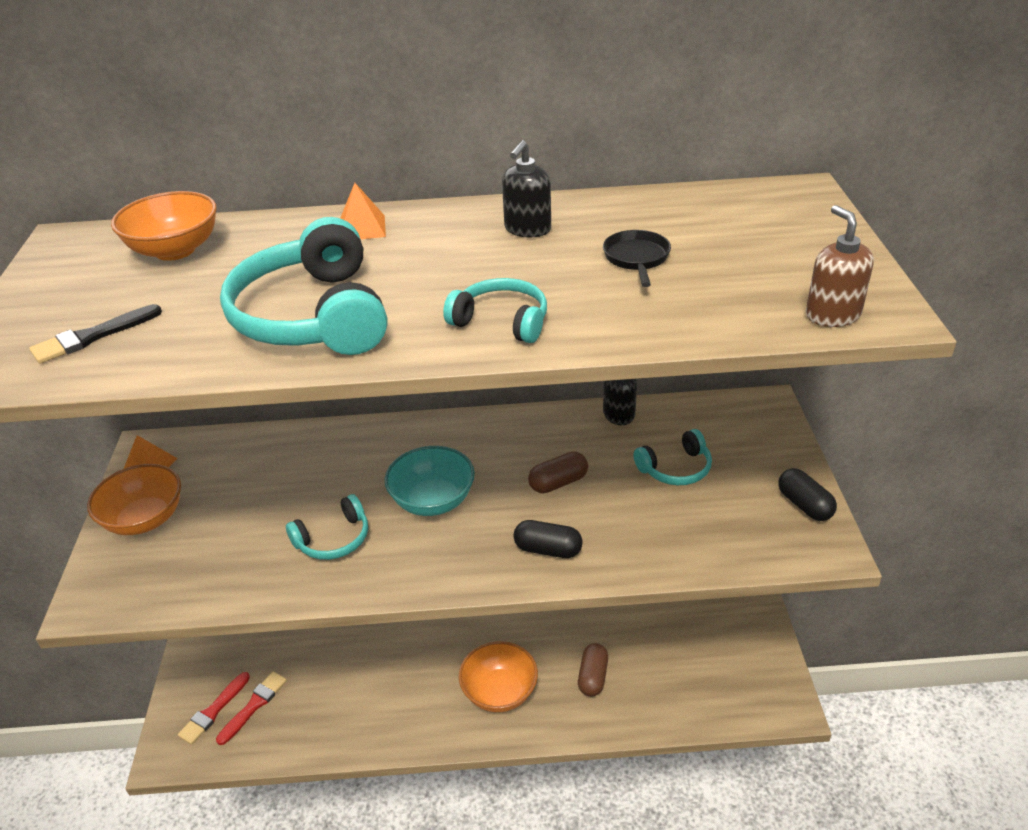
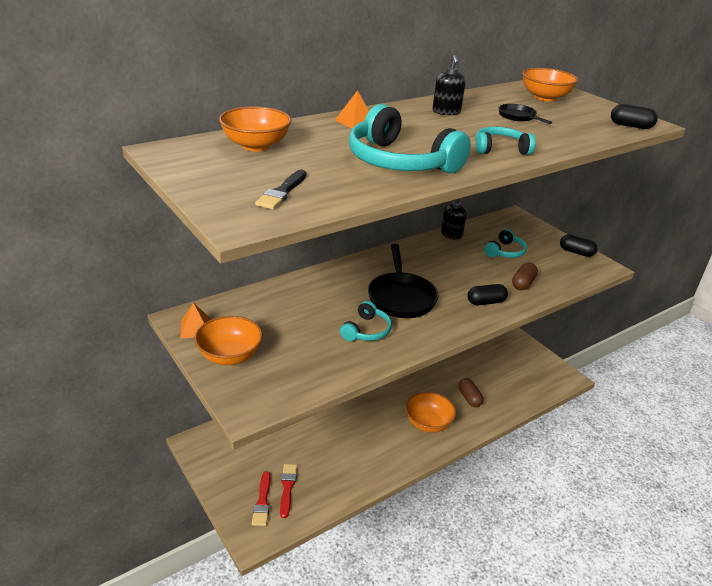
camera: 35 degrees left, 5 degrees down
(433, 501) = (401, 297): turquoise bowl -> black pan
(558, 482) = (456, 272): brown capsule -> brown capsule (523, 283)
(754, 222) = (545, 97): none -> orange bowl
(832, 315) = (630, 126): brown soap dispenser -> black capsule

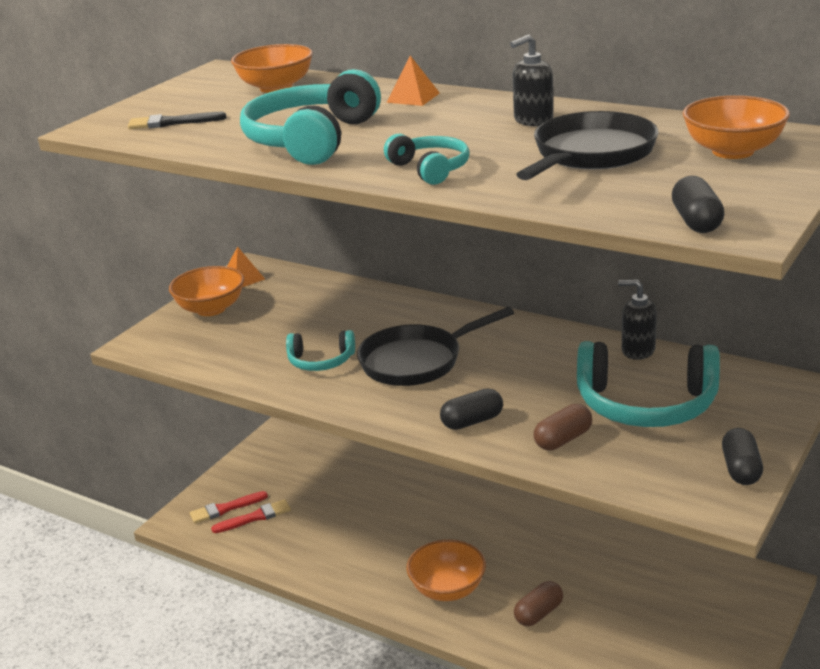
camera: 70 degrees right, 5 degrees down
(486, 302) = (472, 421): black capsule -> black capsule turned 75 degrees counterclockwise
(505, 252) = (646, 404): turquoise headphones -> turquoise headphones, size x1.87
(518, 117) = (591, 154): black pan -> black pan, size x1.92
(523, 283) = (563, 439): brown capsule -> brown capsule turned 45 degrees counterclockwise

